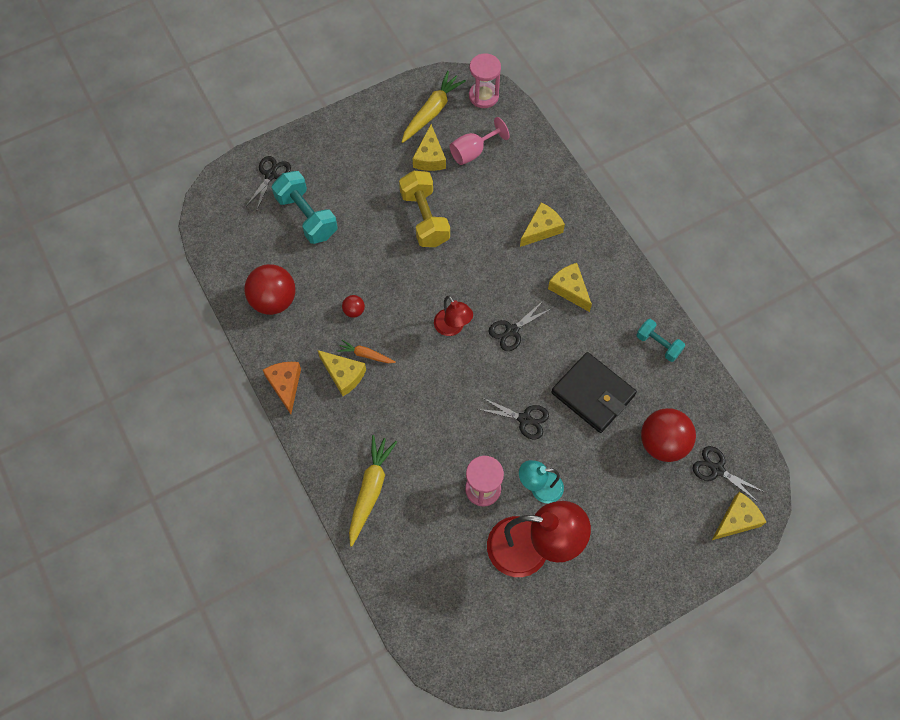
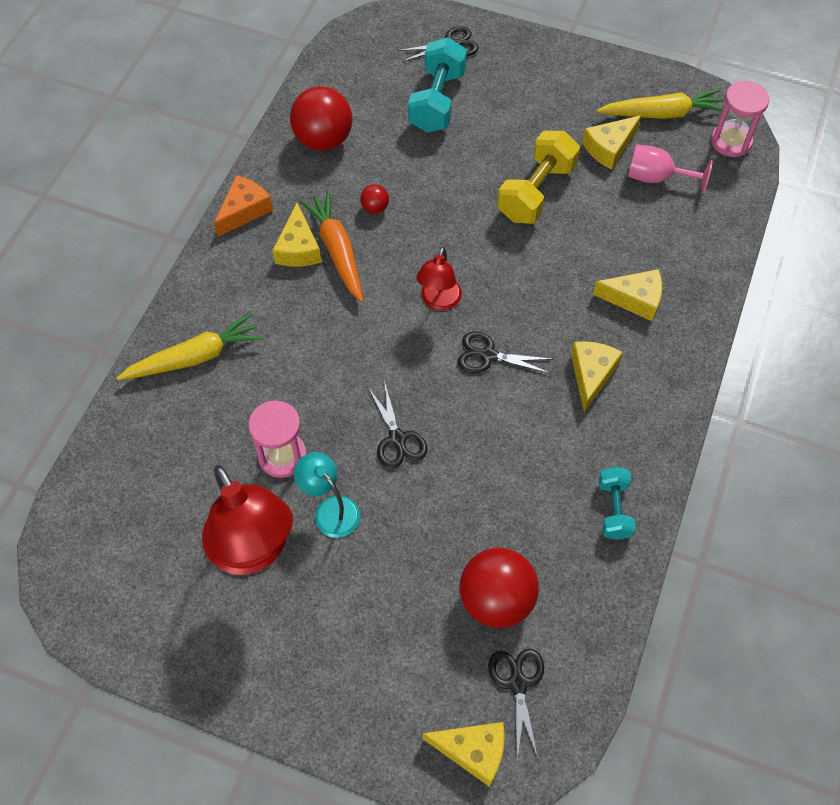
camera: 50 degrees right, 5 degrees down
(366, 355) = (337, 250): orange carrot -> orange carrot, size x1.82
(593, 394) = (488, 485): black wallet -> none

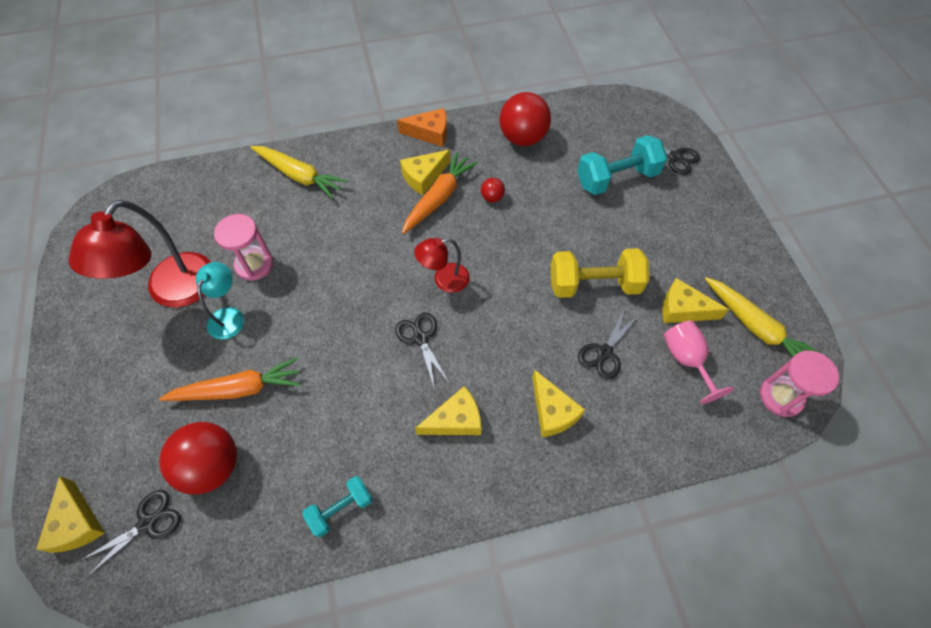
camera: 55 degrees right, 0 degrees up
(397, 439) = (310, 322): black scissors -> black scissors (605, 353)
(427, 539) = (238, 389): none -> orange carrot

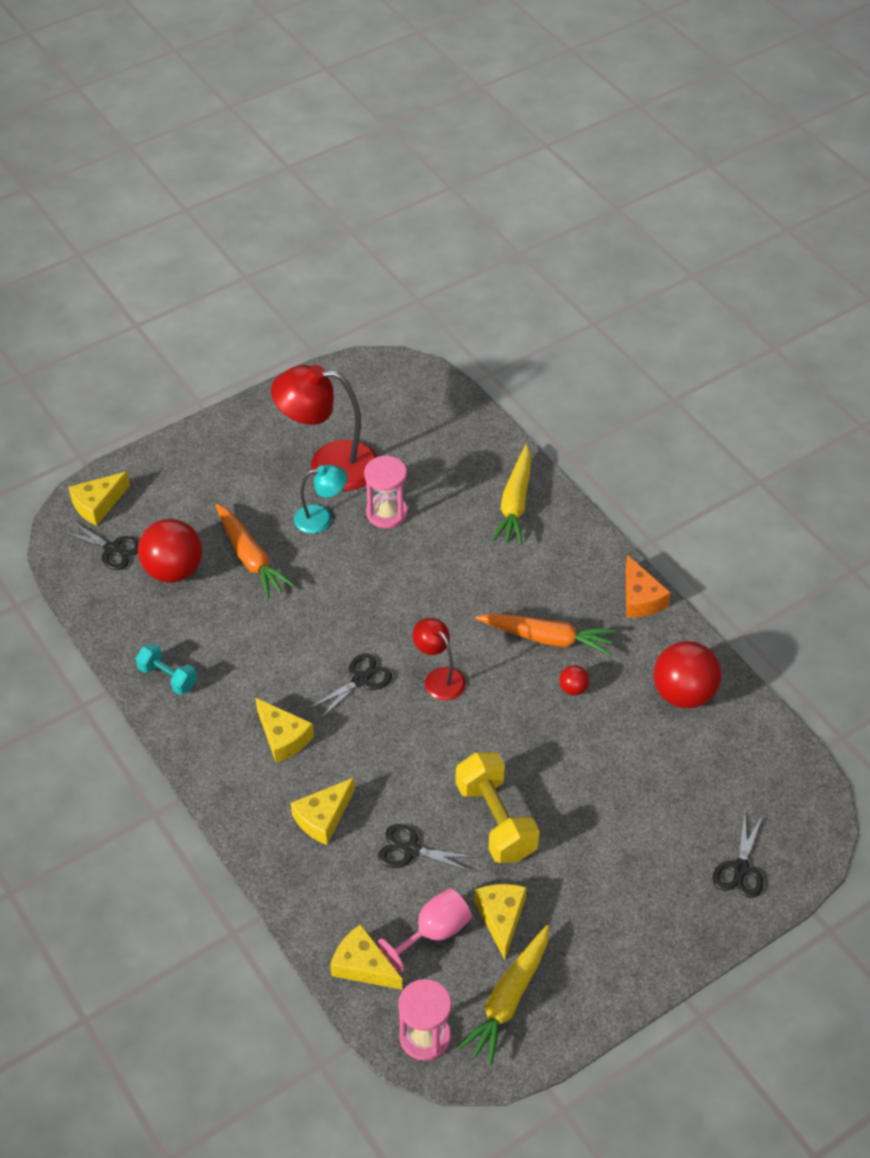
camera: 70 degrees right, 10 degrees down
(423, 177) = (571, 614): yellow cheese -> yellow cheese (363, 966)
(617, 178) = (669, 810): turquoise dumbbell -> none

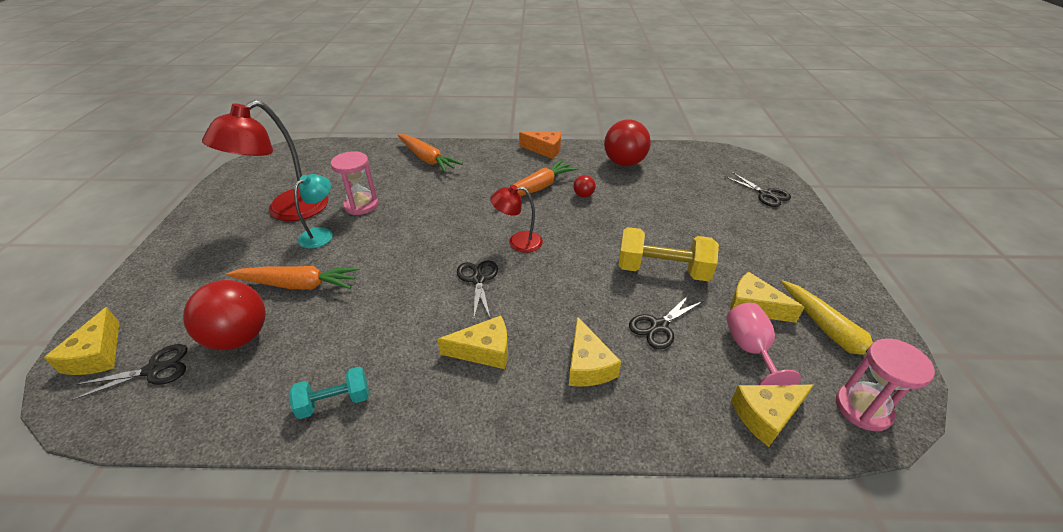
camera: 55 degrees left, 10 degrees down
(515, 503) = (427, 159): yellow carrot -> orange carrot

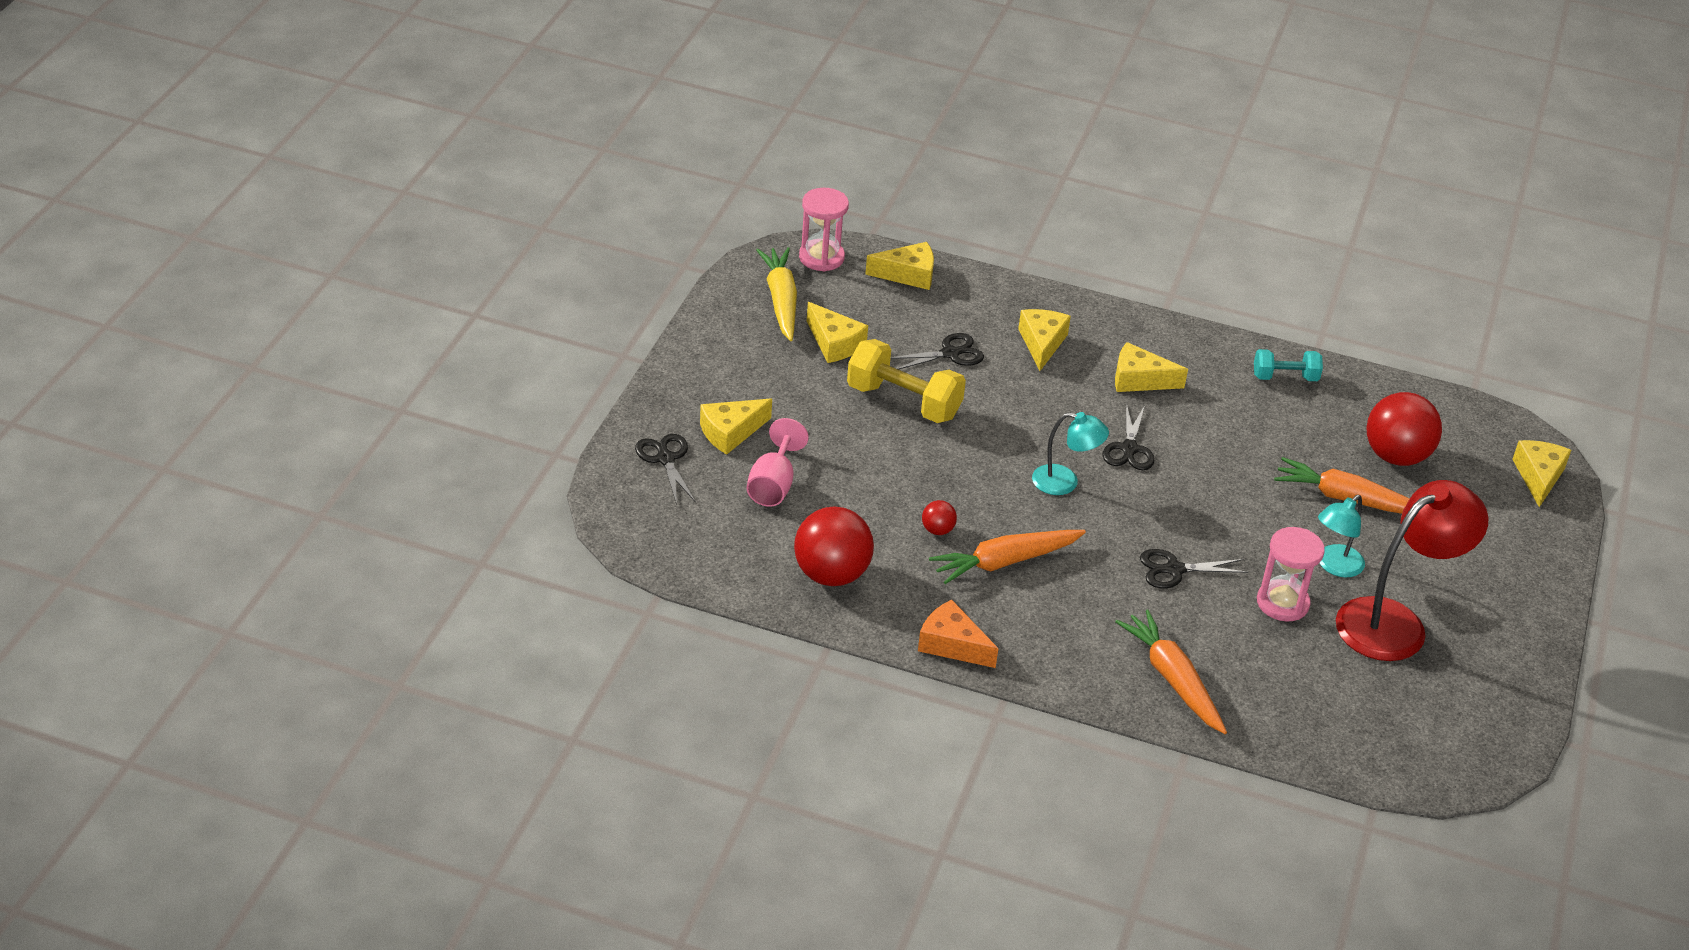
camera: 165 degrees left, 0 degrees up
(153, 370) = (1470, 447): black scissors -> black scissors (1174, 570)
(518, 242) = (1065, 482): red lamp -> turquoise lamp
(749, 218) = (730, 432): none -> yellow cheese
(750, 350) = (877, 314): pink goblet -> pink goblet (773, 485)

